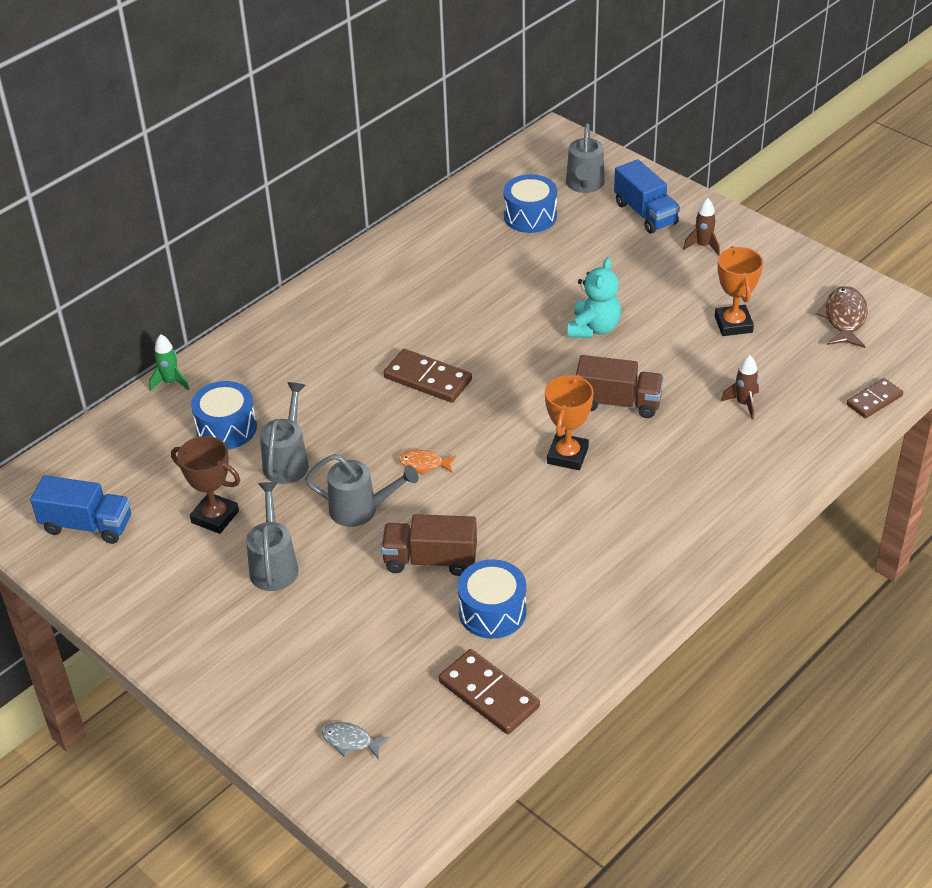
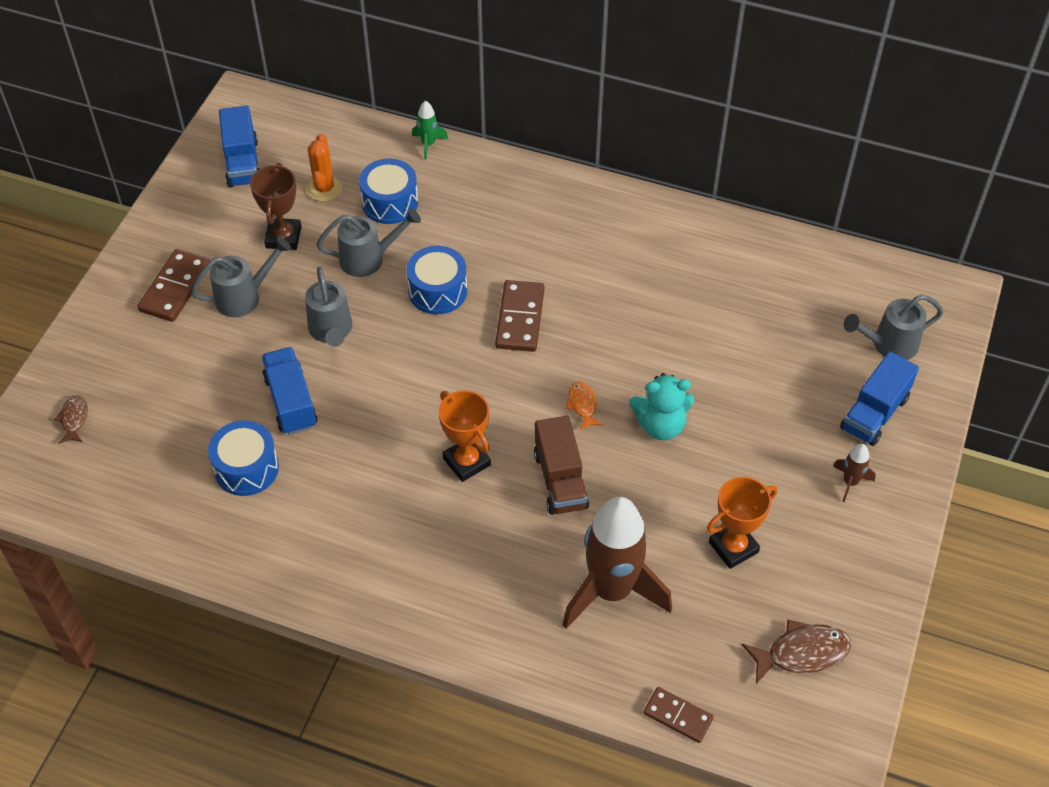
camera: 65 degrees right, 10 degrees up
(171, 471) = (324, 188): none -> orange cactus
(350, 741) = (74, 419): grey fish -> brown fish
(424, 464) = (407, 355): orange fish -> orange fish (582, 405)
(430, 560) = (291, 402): brown truck -> blue truck
(489, 694) = (152, 497): brown domino -> brown domino (175, 288)
(530, 216) = (807, 315): blue drum -> blue drum (438, 291)
(567, 455) = (466, 462): orange trophy -> orange trophy turned 60 degrees clockwise
(743, 404) = (611, 591): brown rocket -> brown rocket, size x2.42

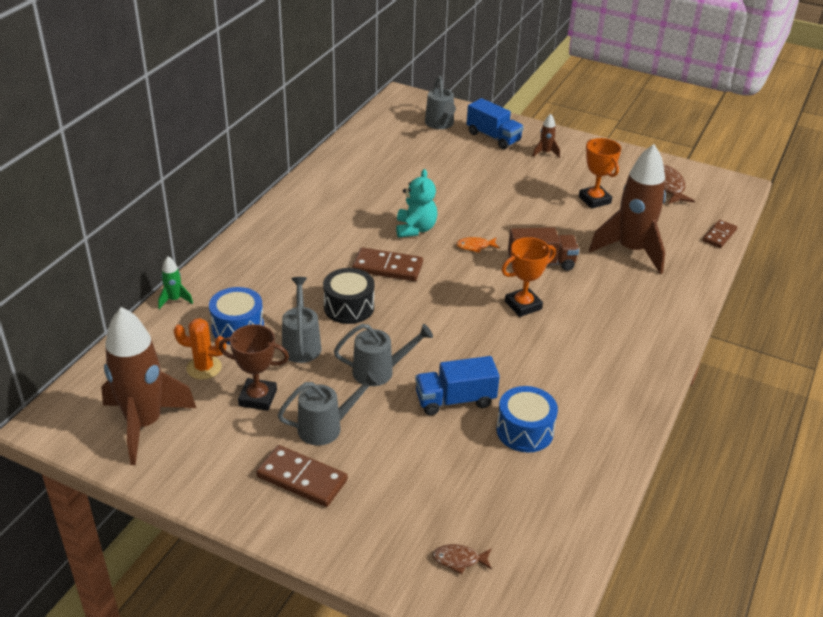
camera: 85 degrees left, 15 degrees down
(242, 163) = (144, 424): blue truck -> brown rocket
(244, 297) = (326, 427): grey watering can -> grey watering can turned 90 degrees clockwise
(438, 291) = (349, 307): blue drum -> black drum
(660, 425) = (496, 215): turquoise teddy bear -> turquoise teddy bear (415, 229)

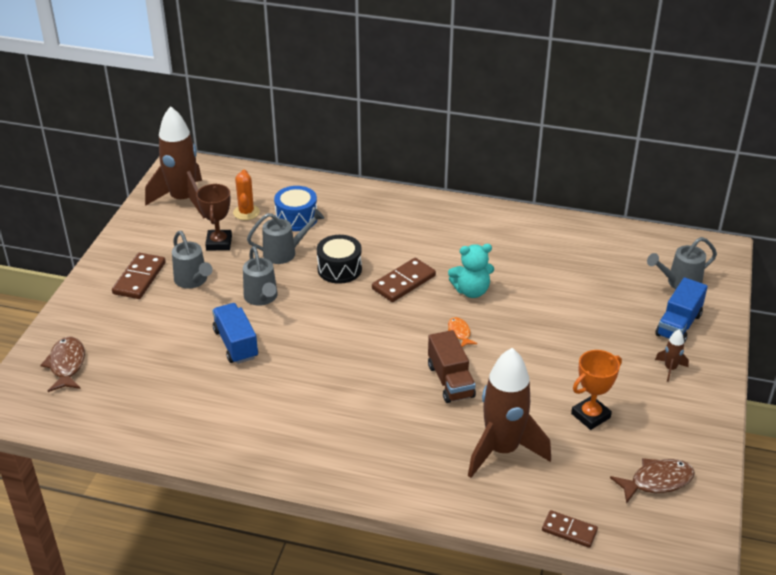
camera: 80 degrees right, 0 degrees up
(174, 300) = (320, 183): green rocket -> none
(387, 267) = (403, 282): brown domino -> brown domino turned 45 degrees clockwise
(459, 560) = (67, 365): brown fish -> brown fish, size x1.69
(523, 305) = (376, 374): orange trophy -> none
(524, 431) = (206, 388): blue drum -> none

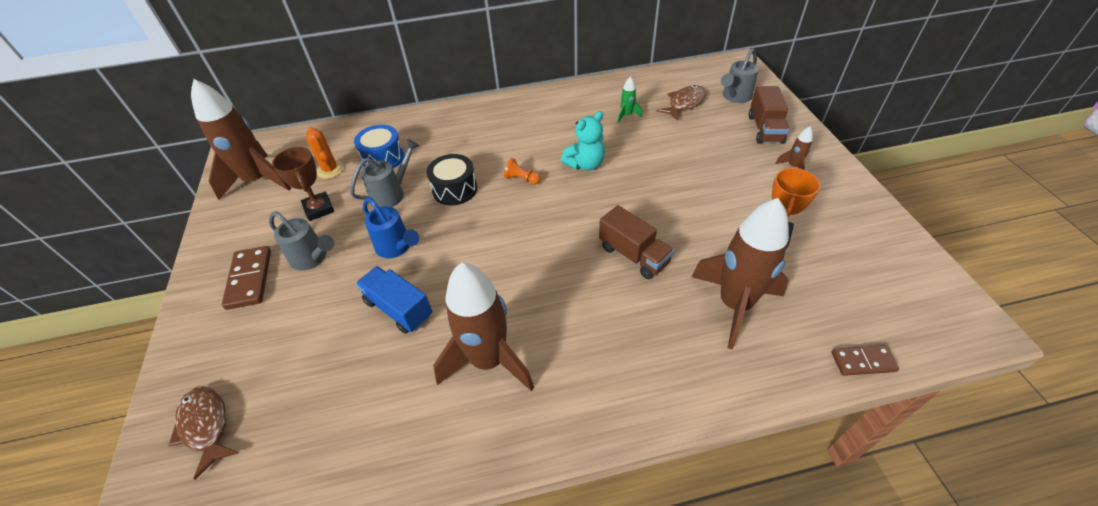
camera: 25 degrees left, 10 degrees up
(262, 298) = (396, 247): grey watering can -> blue watering can
(278, 406) = (489, 360): none -> brown rocket
(403, 282) = (521, 179): brown domino -> orange pawn
(459, 333) = (605, 205): orange fish -> none
(550, 260) = (627, 115): none -> green rocket
(657, 481) = (880, 272): brown fish -> brown fish (684, 103)
(678, 325) = (765, 129): blue truck -> brown truck

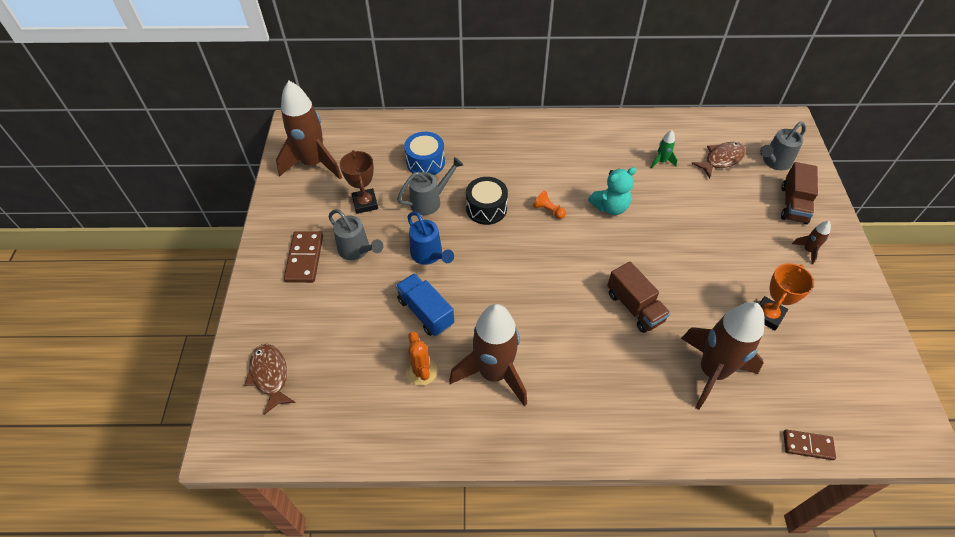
camera: 10 degrees right, 5 degrees up
(330, 170) = (377, 165): orange cactus -> orange cactus (421, 371)

